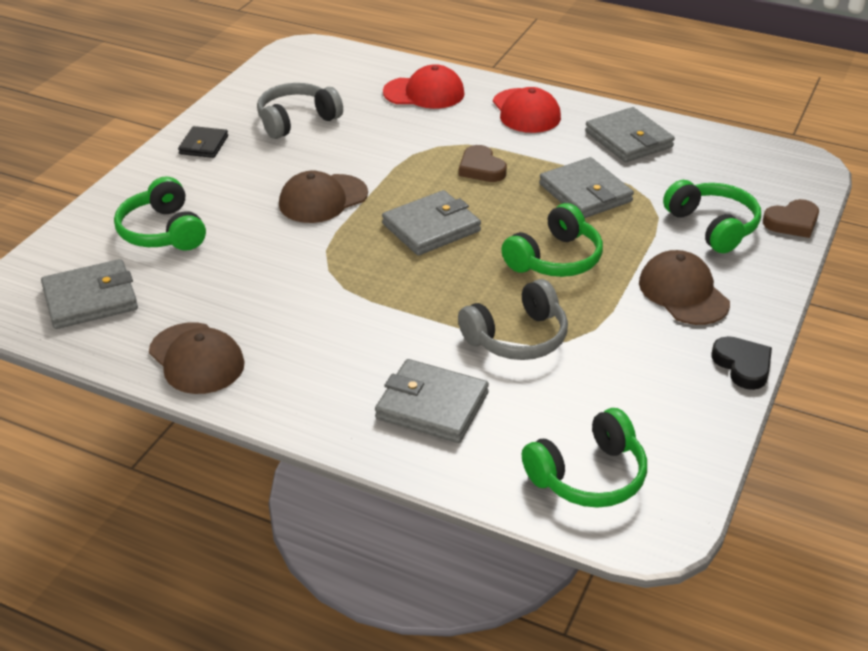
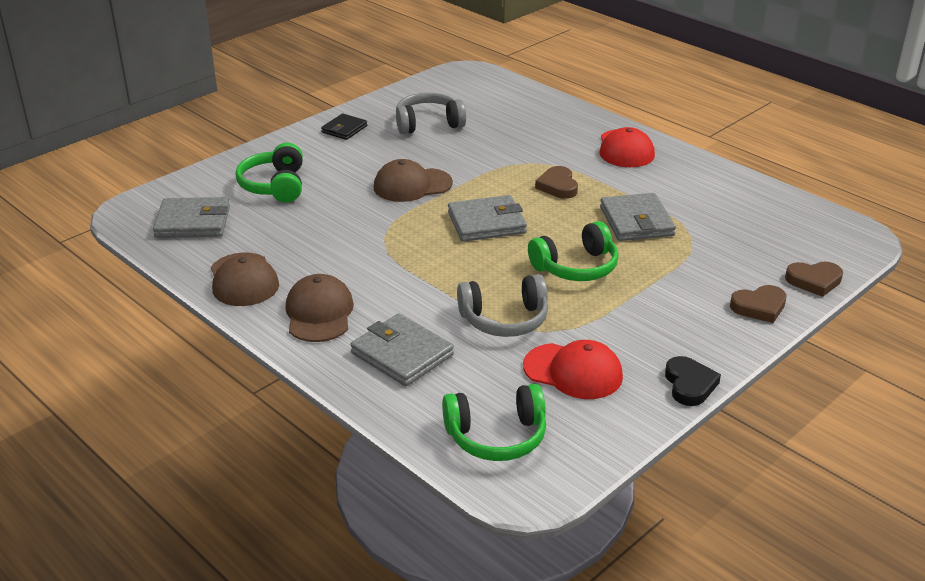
camera: 20 degrees right, 5 degrees down
(424, 93) = (546, 120): red cap -> red cap (573, 371)
(628, 139) = (704, 186): grey wallet -> none
(683, 293) = (673, 316): brown cap -> brown cap (319, 313)
(713, 226) = (736, 269): green headphones -> none
(758, 263) = (759, 307): none -> brown heart

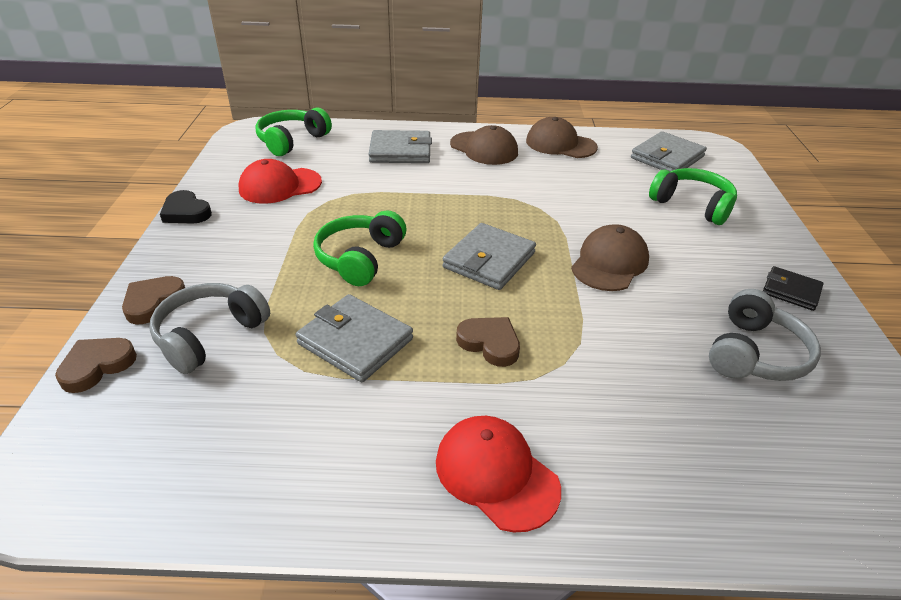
camera: 135 degrees right, 5 degrees up
(344, 129) = (791, 291): black wallet -> black wallet turned 45 degrees counterclockwise
(504, 320) = (365, 194): grey headphones -> grey headphones (209, 335)

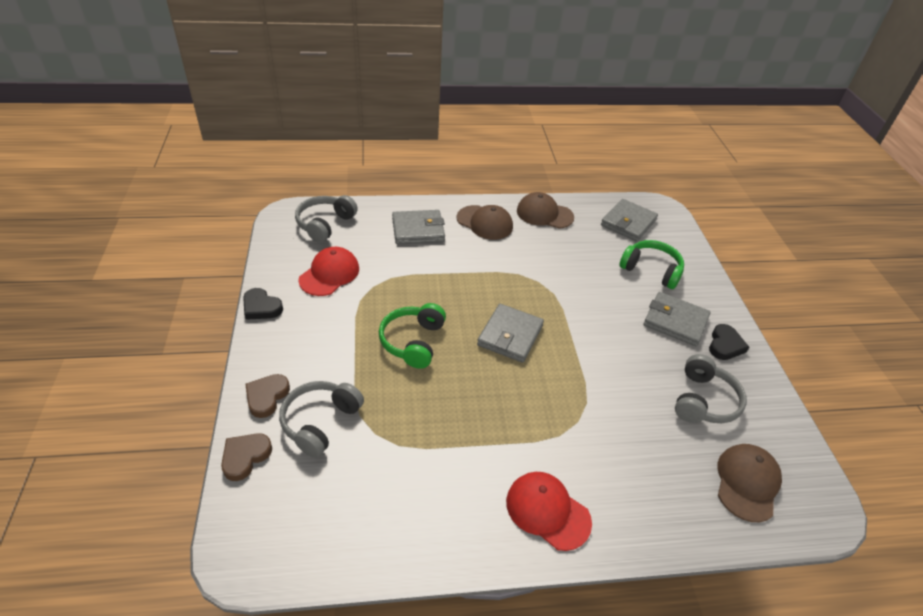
camera: 10 degrees left, 5 degrees up
(280, 186) = (329, 274): red cap -> red cap turned 150 degrees clockwise
(292, 141) = (325, 224): green headphones -> grey headphones
(355, 341) = (428, 417): grey wallet -> grey wallet (675, 321)
(490, 343) = (524, 409): brown heart -> none
(609, 263) = (597, 330): brown cap -> brown cap (747, 483)
(791, 291) = (725, 345): black wallet -> black heart

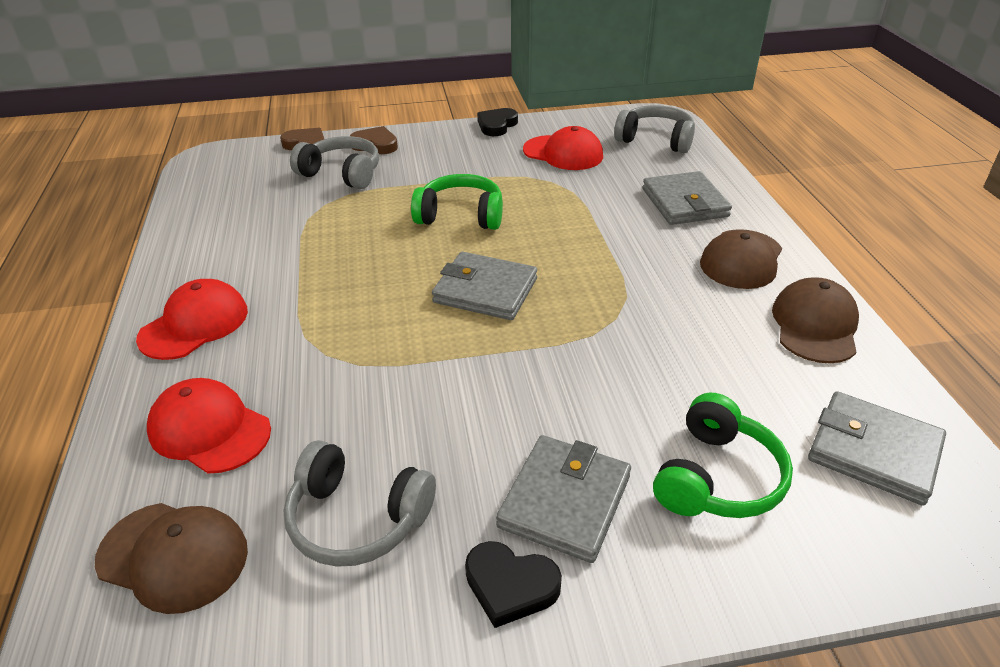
camera: 90 degrees right, 5 degrees down
(654, 481) = (209, 430): none -> red cap

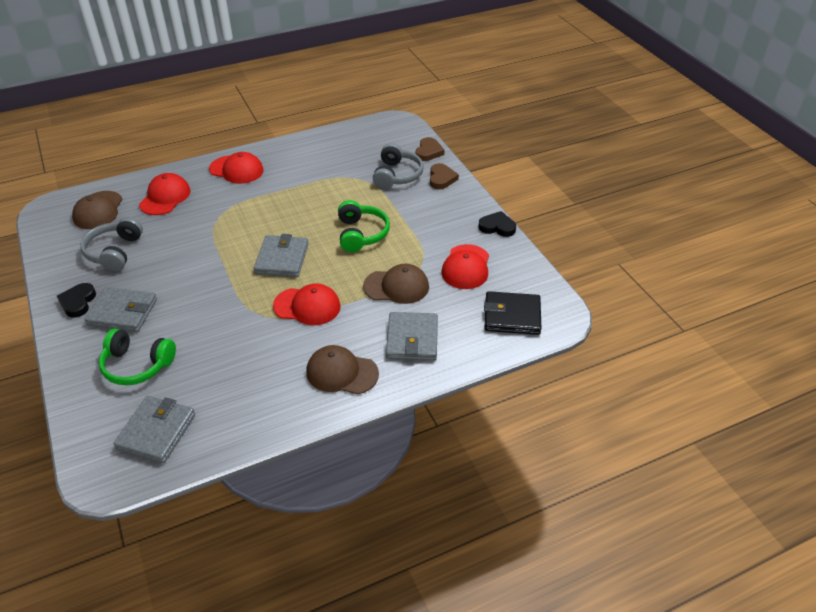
camera: 75 degrees right, 5 degrees up
(604, 276) = (307, 306): none -> red cap
(655, 140) = (512, 316): grey headphones -> black wallet
(684, 203) = (412, 339): grey wallet -> grey wallet turned 60 degrees counterclockwise
(815, 325) = (270, 410): brown cap -> brown cap (396, 286)

